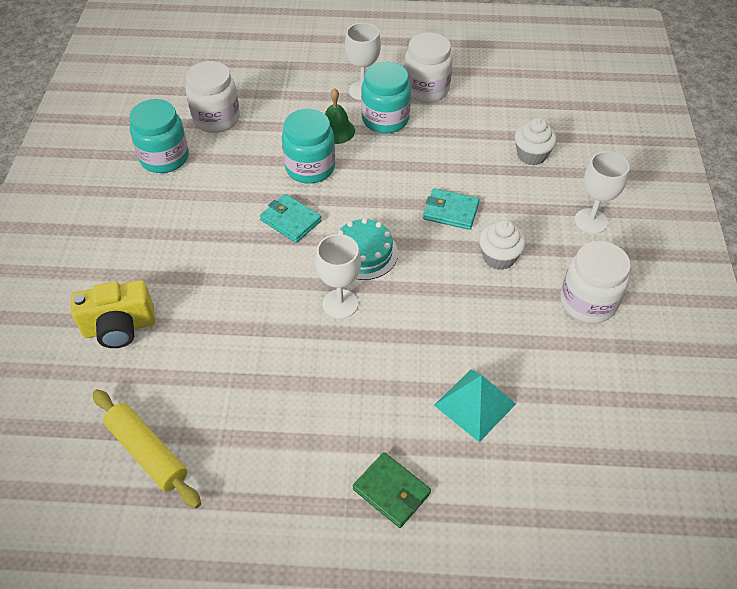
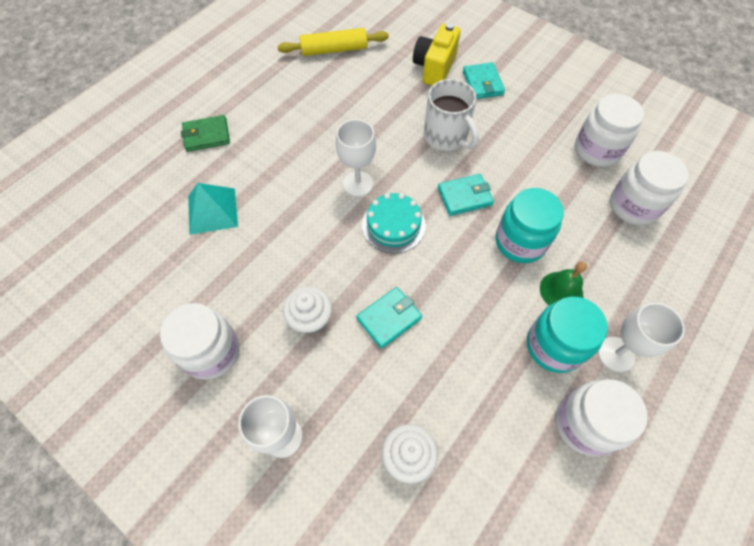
camera: 125 degrees right, 10 degrees up
(120, 273) = (482, 83): none -> turquoise wallet
(164, 158) = (597, 150): turquoise jar -> white jar
(224, 267) = (446, 137): none -> white mug

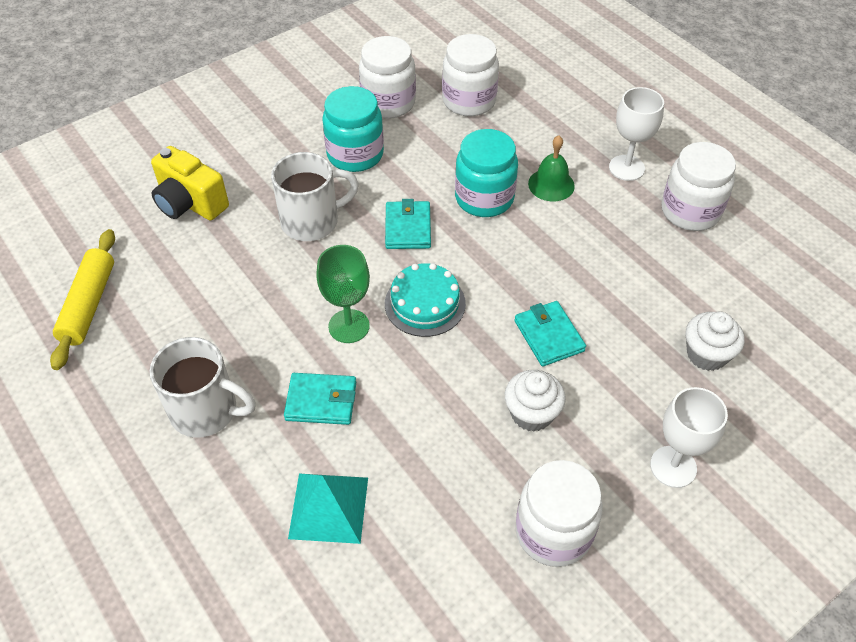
camera: 75 degrees left, 10 degrees down
(207, 135) = (178, 500): green wallet -> none
(270, 129) = (206, 411): none -> white mug
(358, 184) = (349, 326): white goblet -> green goblet
(482, 83) = (242, 165): turquoise wallet -> turquoise wallet (321, 401)
(554, 346) = (609, 208): turquoise jar -> turquoise jar (355, 154)

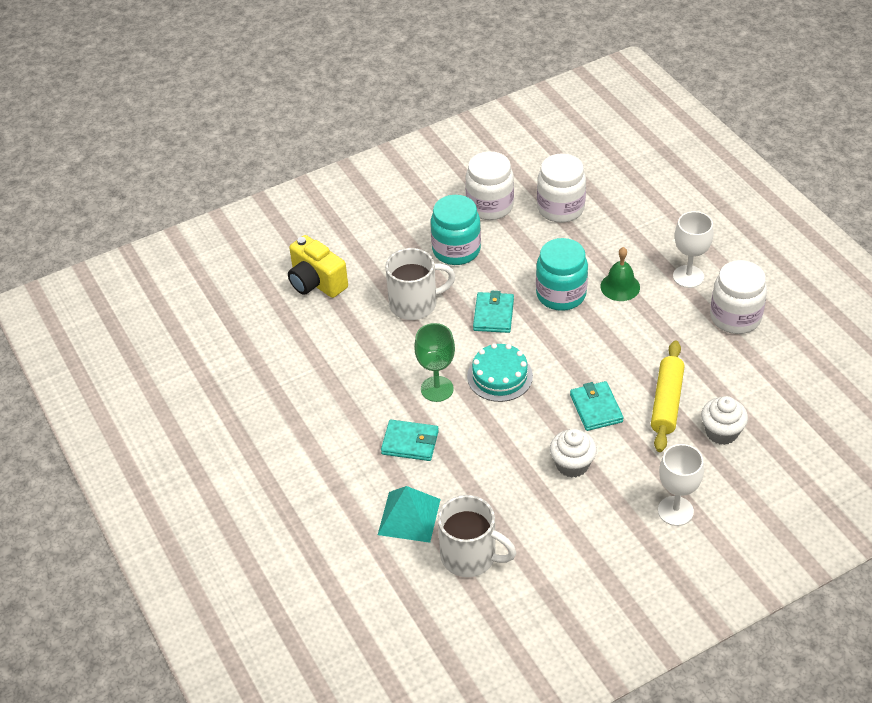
camera: 10 degrees right, 5 degrees down
(88, 304) = (234, 357): yellow rolling pin -> yellow rolling pin (666, 402)
(206, 411) = (322, 443): white mug -> white mug (470, 556)
(553, 532) = (574, 547): white jar -> none

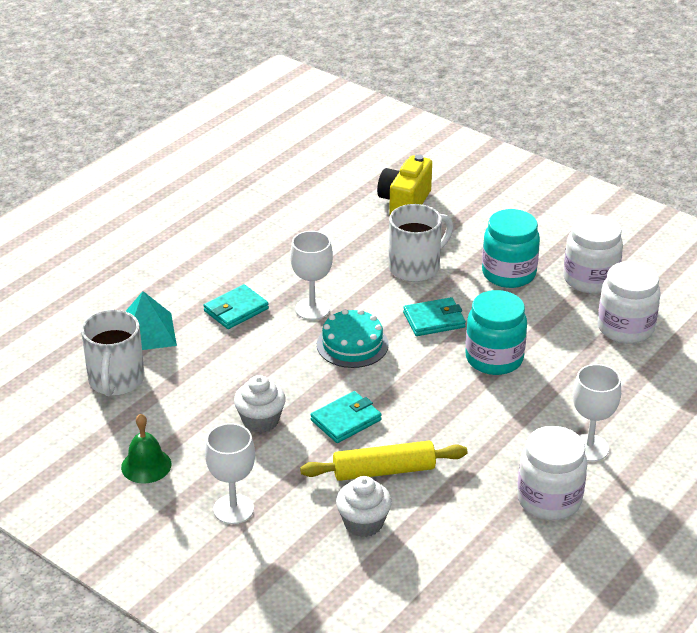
camera: 65 degrees right, 10 degrees down
(410, 442) = (236, 310): turquoise wallet -> turquoise wallet turned 60 degrees clockwise
(415, 304) = (416, 267): white mug -> white mug turned 90 degrees counterclockwise
(437, 389) = (312, 309): green goblet -> white goblet
(620, 286) = (536, 398): green bell -> green bell (146, 465)

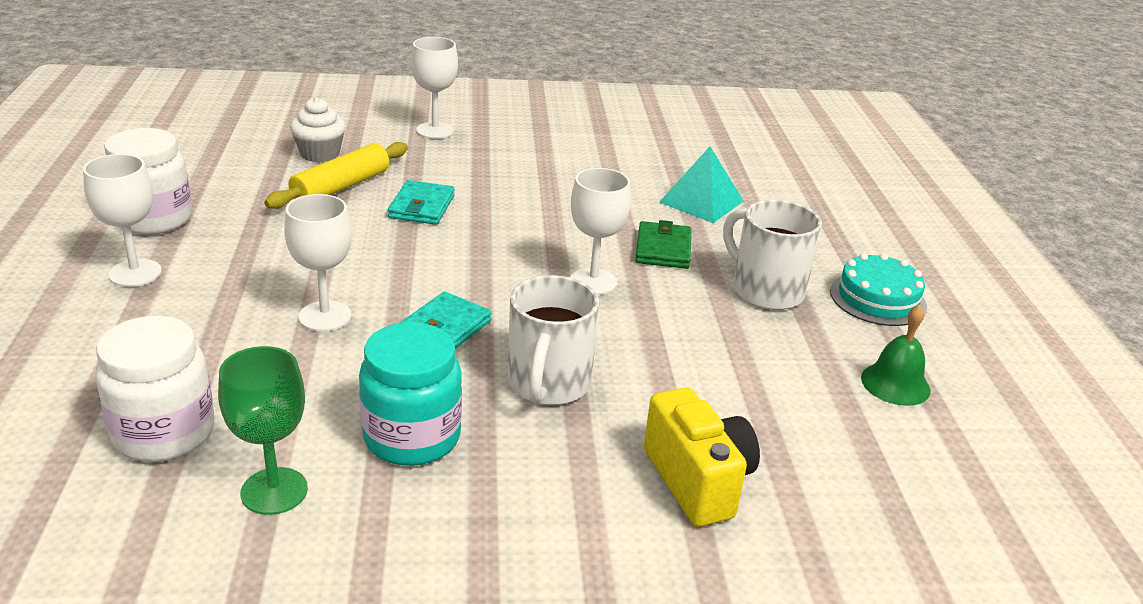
camera: 135 degrees right, 5 degrees down
(116, 381) = (656, 163): white mug -> white mug (765, 290)
(146, 465) = (538, 130): green bell -> green bell (895, 384)
(236, 310) = (663, 249): turquoise wallet -> green wallet
(260, 420) = (496, 181): white cupcake -> none
(352, 344) = (502, 266): turquoise cake -> turquoise cake (877, 298)
(494, 358) = (325, 316): turquoise jar -> white goblet
(590, 279) = (274, 491): white jar -> green goblet

